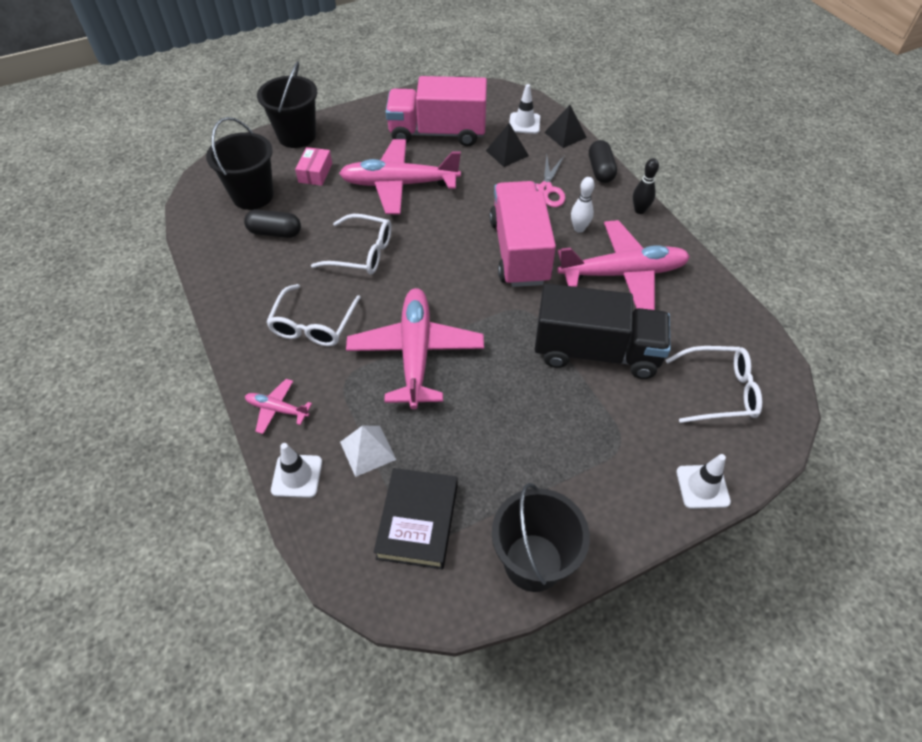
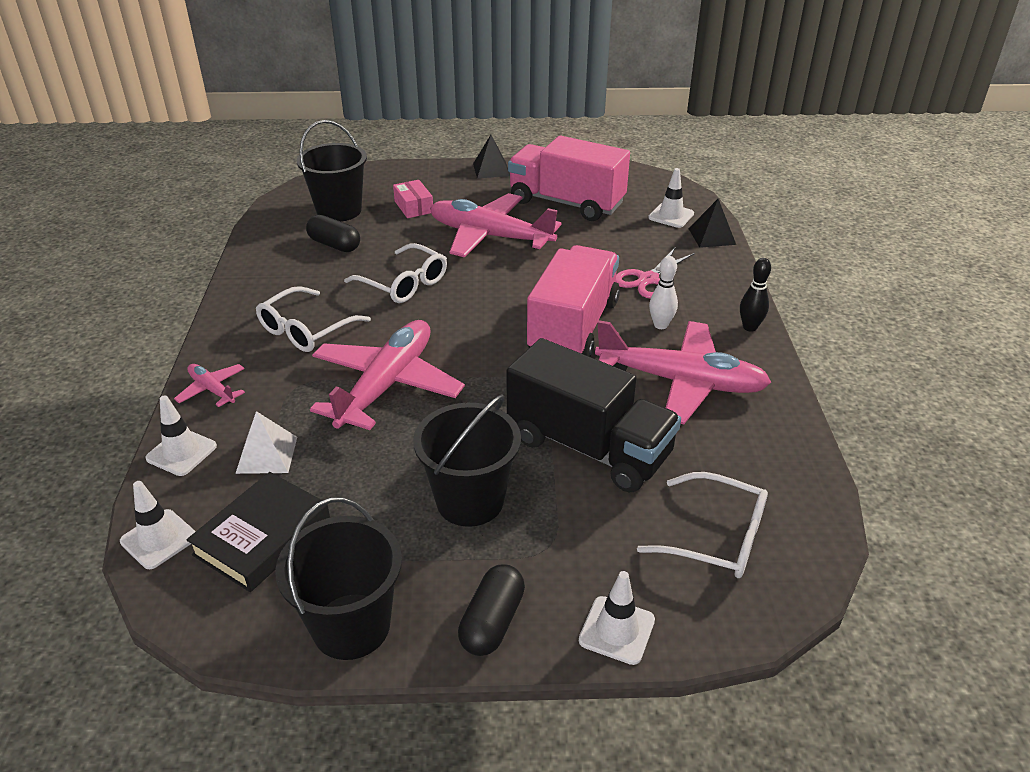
camera: 25 degrees right, 15 degrees down
(297, 136) = (421, 173): black bucket -> black bucket (470, 501)
(315, 173) = (414, 207): pink box -> pink box turned 60 degrees counterclockwise
(339, 557) = (159, 539): none -> white traffic cone
(507, 153) = (630, 237): black pyramid -> black pyramid (491, 169)
(600, 170) = (729, 278): black capsule -> black capsule (492, 622)

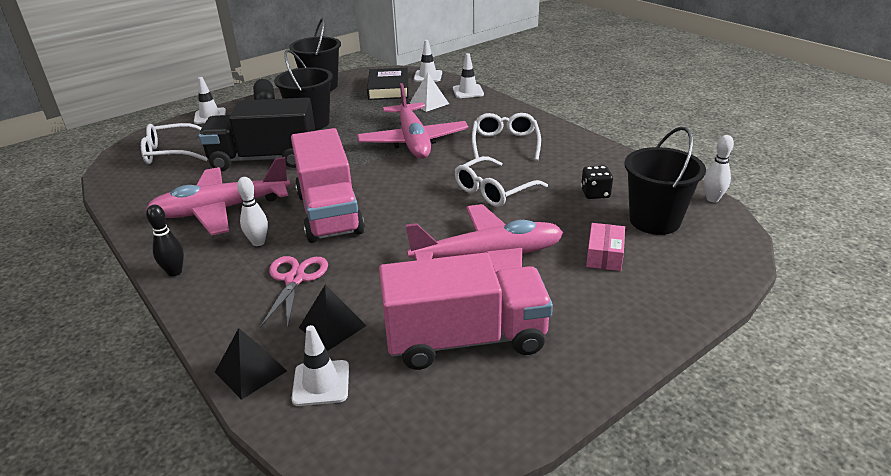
camera: 145 degrees right, 5 degrees down
(212, 390) = (500, 108): pink plane -> none
(270, 206) = (712, 199): none -> white bowling pin
(334, 245) = (595, 193): black capsule -> black dice
(403, 283) = (494, 190): white glasses -> white glasses turned 45 degrees counterclockwise
(414, 207) = (604, 255): pink box -> pink box turned 75 degrees clockwise
(491, 169) = (618, 350): black pyramid -> black pyramid (332, 326)

